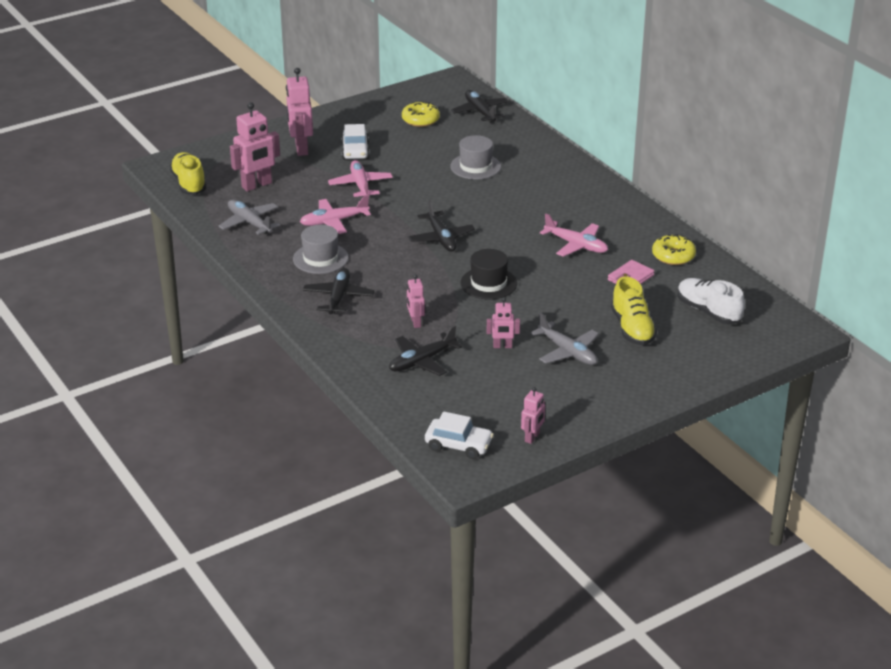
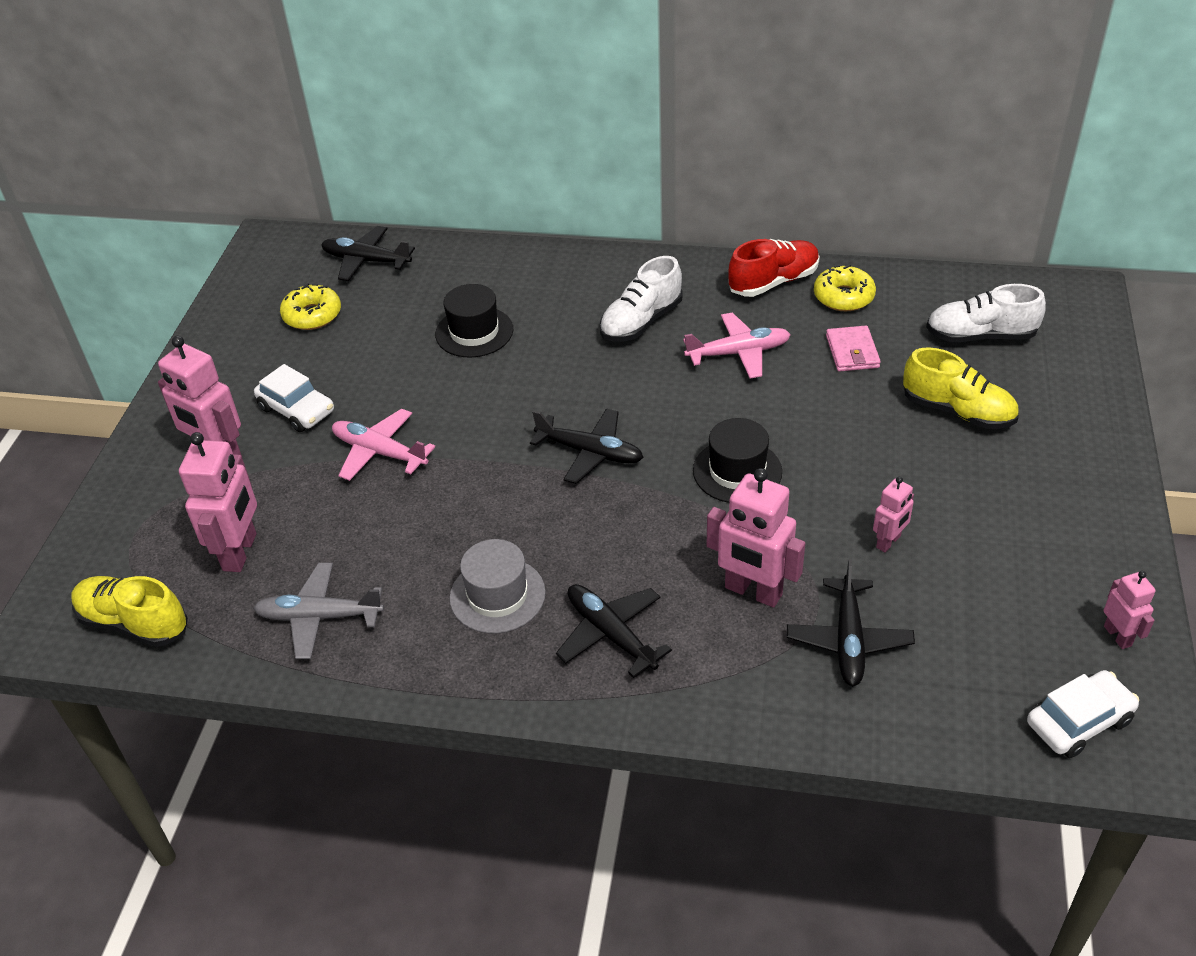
camera: 45 degrees left, 10 degrees up
(334, 222) = (428, 528): pink plane -> none
(415, 322) = (753, 592): pink robot -> pink robot, size x1.82
(475, 166) = (474, 332): grey hat -> black hat
(556, 207) = (641, 321): none -> white shoe
(567, 352) = (956, 492): grey plane -> none
(651, 230) = (773, 282): none -> red shoe

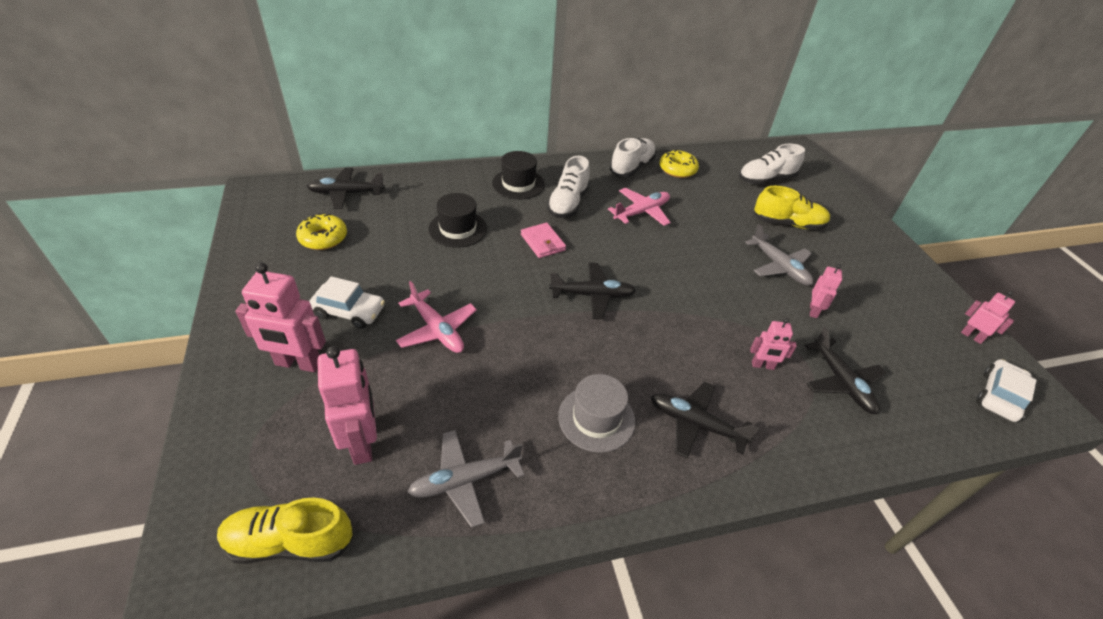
camera: 30 degrees left, 0 degrees up
(379, 452) = (437, 330): pink plane -> pink plane turned 135 degrees counterclockwise
(737, 471) = (694, 286): black hat -> black hat (518, 184)
(753, 592) = (762, 365): pink robot -> pink robot, size x0.55
(773, 282) = (631, 167): red shoe -> white shoe
(852, 352) = (706, 200): pink wallet -> pink wallet (542, 242)
(888, 471) = (779, 267): none -> grey plane

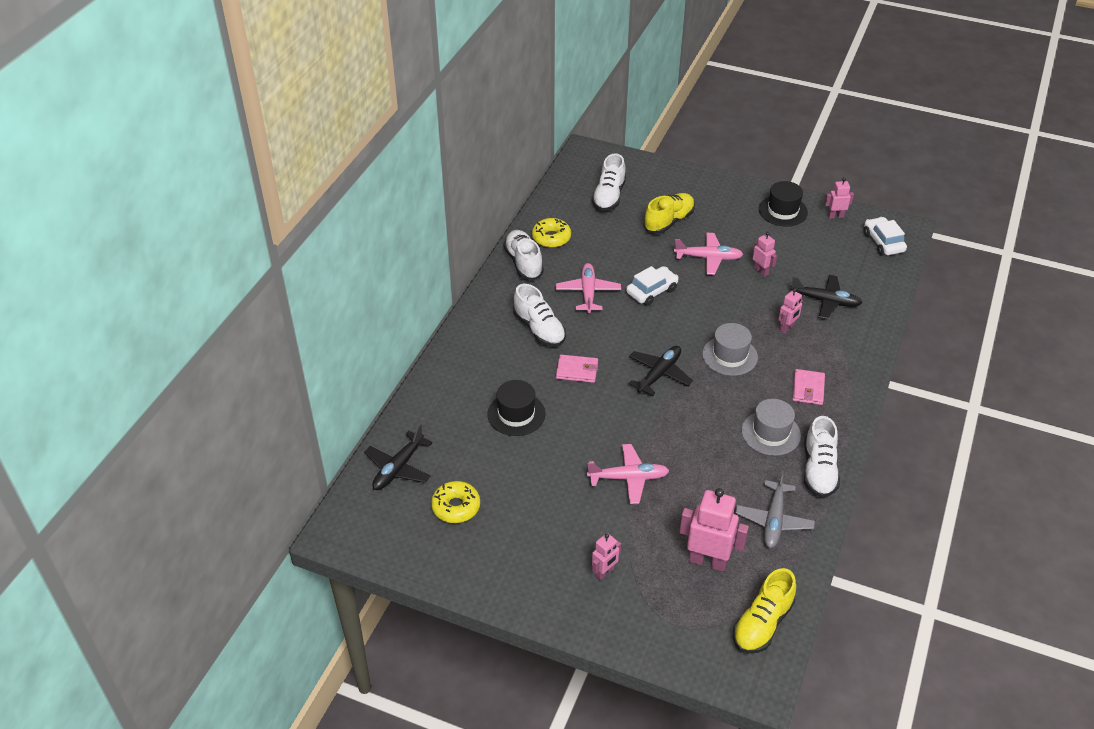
camera: 50 degrees left, 0 degrees up
(298, 363) = (604, 572): pink robot -> pink robot, size x0.55
(349, 311) = (568, 522): white car -> white car (652, 291)
(518, 184) = (485, 346): black hat -> black hat (783, 211)
(580, 492) = (819, 470): none -> white shoe
(671, 336) = (730, 356): none -> grey hat
(695, 424) = (808, 389): black plane -> pink wallet
(779, 267) = (708, 258): grey plane -> pink plane

